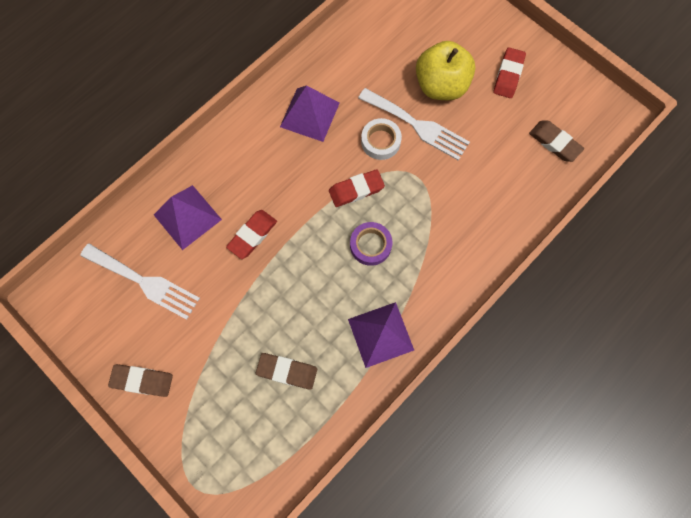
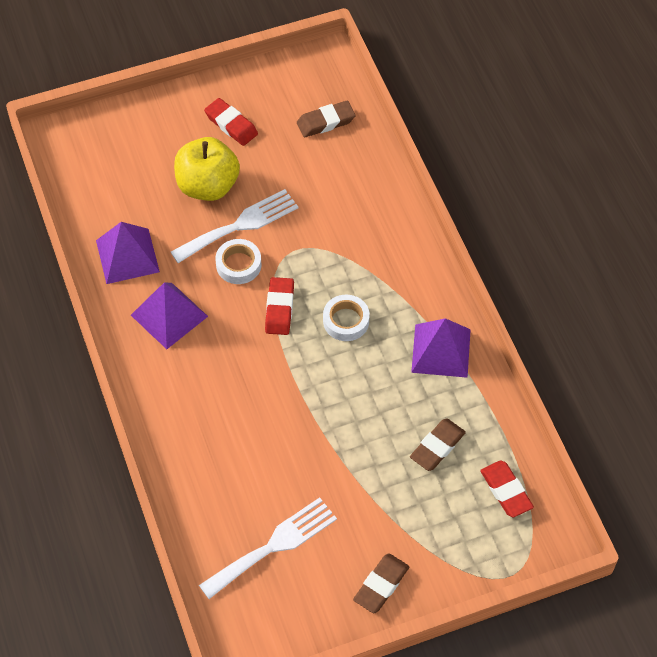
camera: 65 degrees left, 15 degrees down
(187, 217) = (221, 477): purple pyramid -> purple pyramid (127, 256)
(252, 235) = (277, 422): red eraser -> red eraser (506, 491)
(370, 245) = (346, 321): purple tape -> white tape

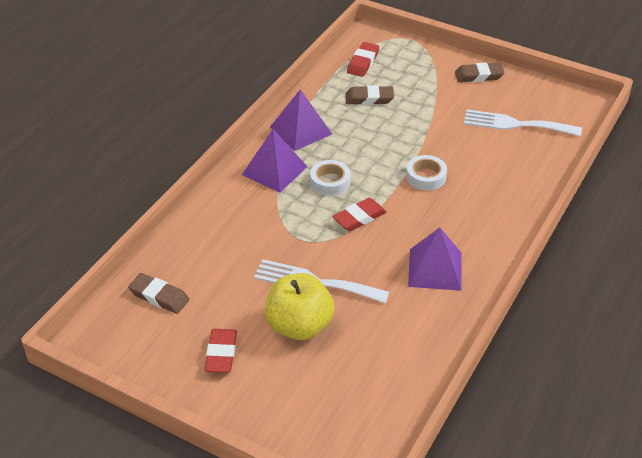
camera: 130 degrees left, 15 degrees down
(127, 256) = (417, 328): purple pyramid -> purple pyramid (274, 170)
(238, 265) = (349, 261): white tape -> white tape (426, 176)

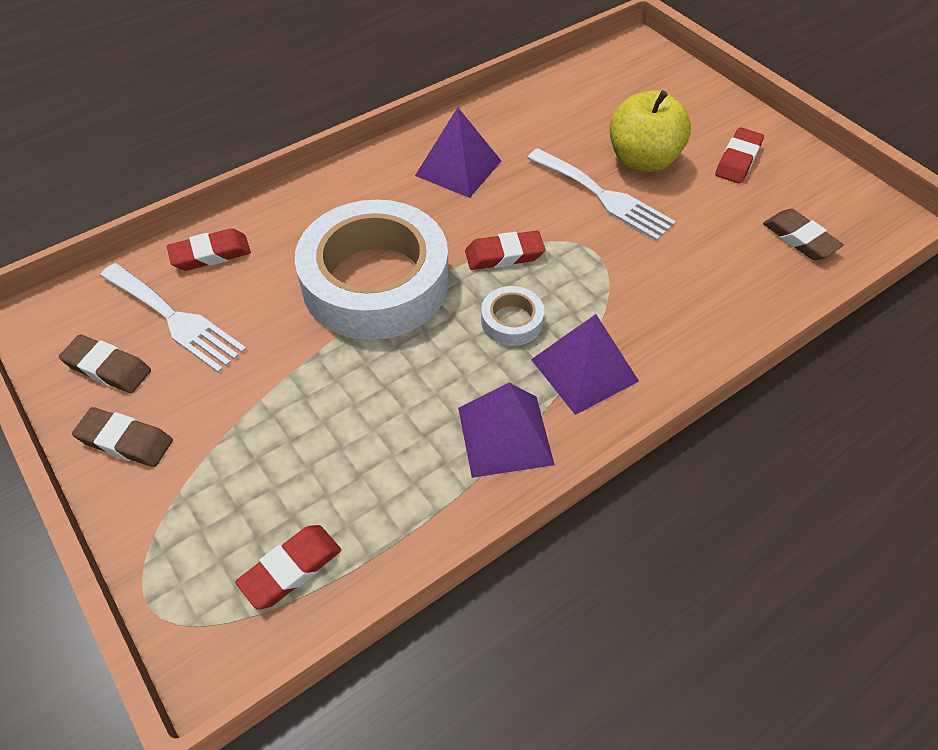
camera: 155 degrees left, 10 degrees up
(369, 98) = (347, 463): brown eraser -> brown eraser (108, 368)
(426, 176) = (375, 282): white tape -> white tape, size x2.45
(537, 160) = (211, 254): none -> red eraser

